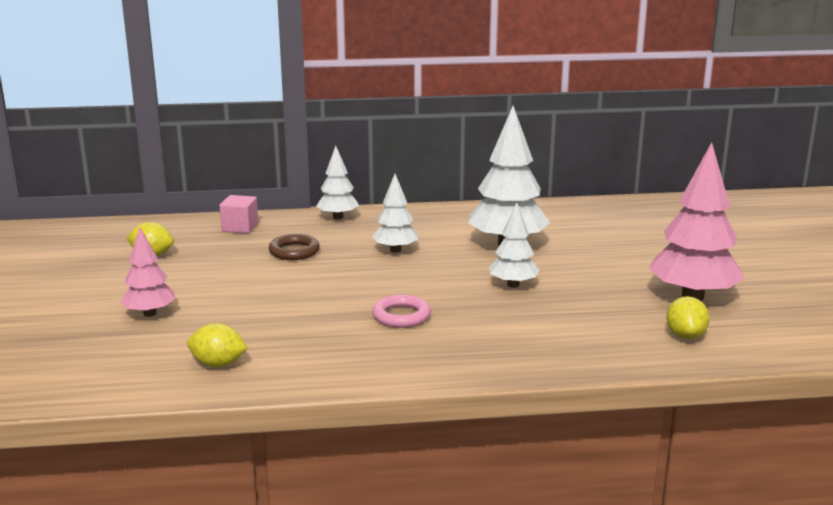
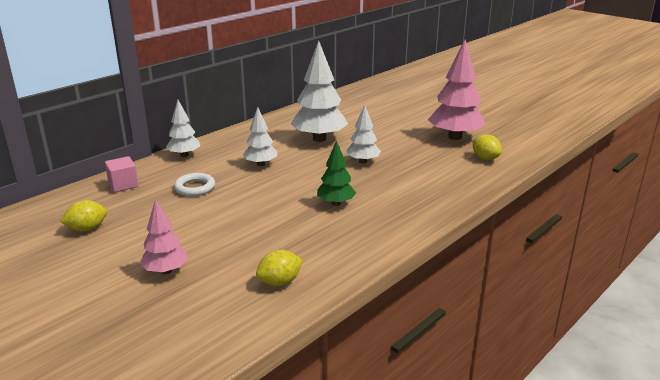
camera: 40 degrees left, 5 degrees up
(294, 251) = (195, 188): brown ring -> white ring
(401, 316) = (336, 203): pink ring -> green tree

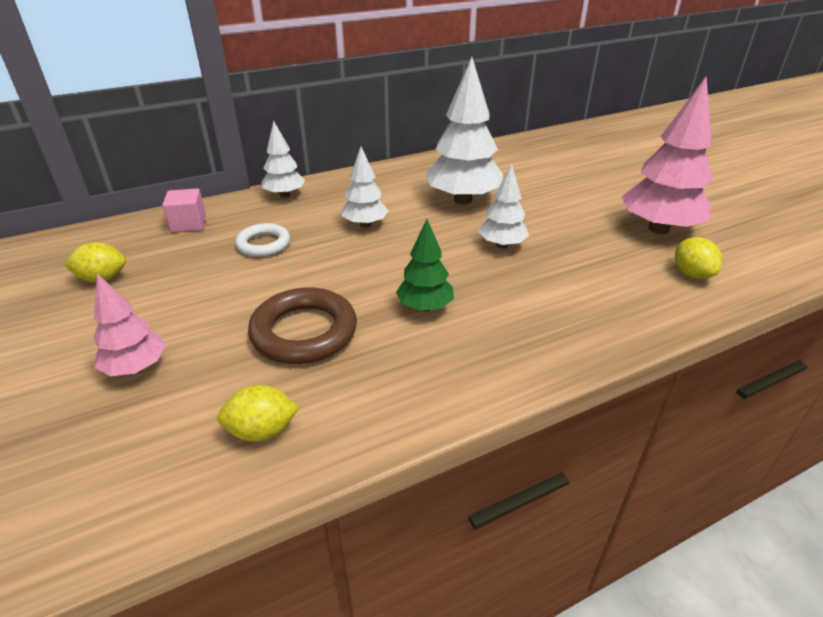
camera: 20 degrees right, 10 degrees up
(266, 230) = (304, 332): none -> brown ring

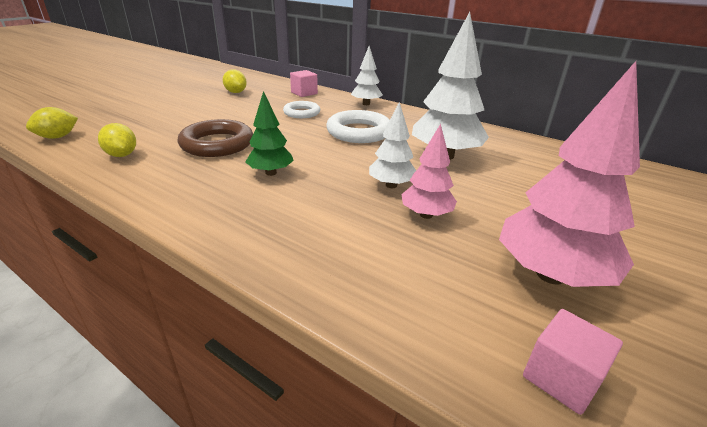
camera: 60 degrees right, 5 degrees down
(136, 368) = (166, 117): pink tree -> pink tree (426, 215)
(365, 224) = (359, 132): white tree -> white ring
(691, 274) = (469, 315): yellow lemon -> yellow lemon (58, 137)
(748, 265) = (561, 377): none -> pink cube

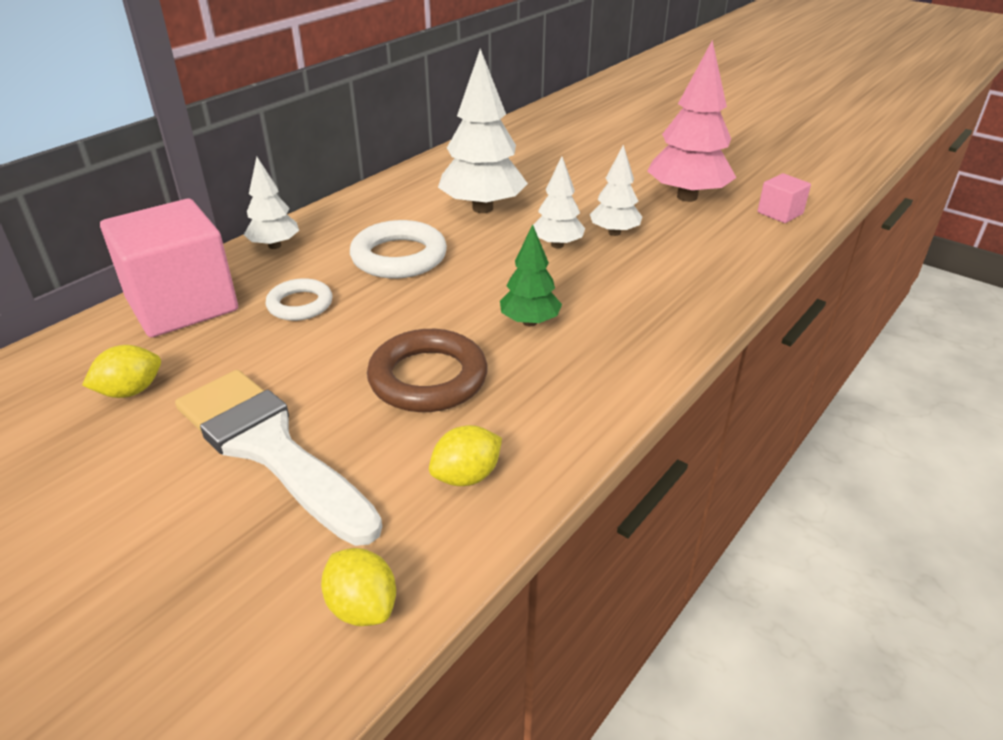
camera: 85 degrees left, 5 degrees up
(179, 115) = (269, 448): none -> white brush
(304, 93) = (182, 304): pink cube -> pink cube, size x2.22
(426, 215) = (614, 232): pink tree -> white tree

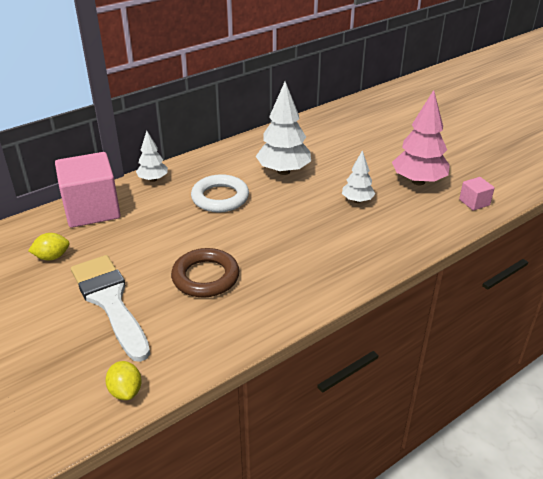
camera: 15 degrees right, 0 degrees up
(300, 304) = (154, 220): white ring -> none
(466, 476) = (203, 336): yellow lemon -> none
(529, 322) = (277, 252): green tree -> none
(557, 245) = (317, 204): white tree -> none

